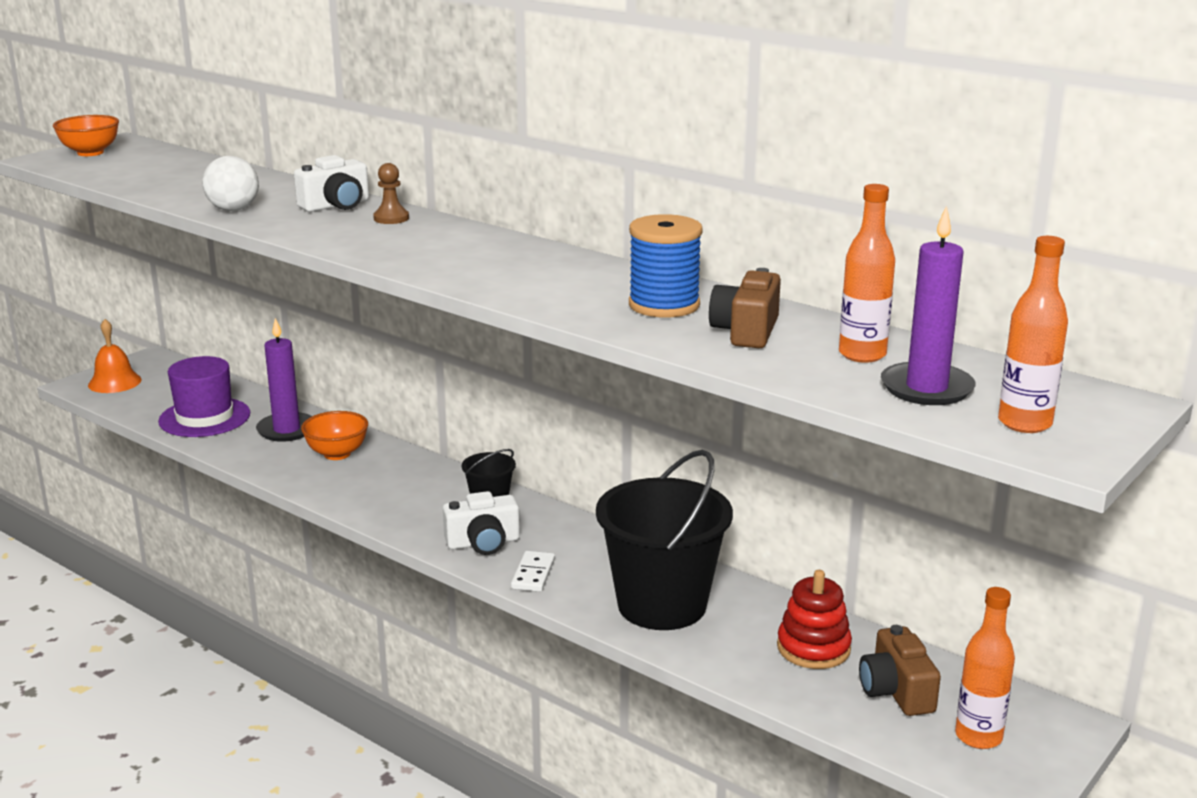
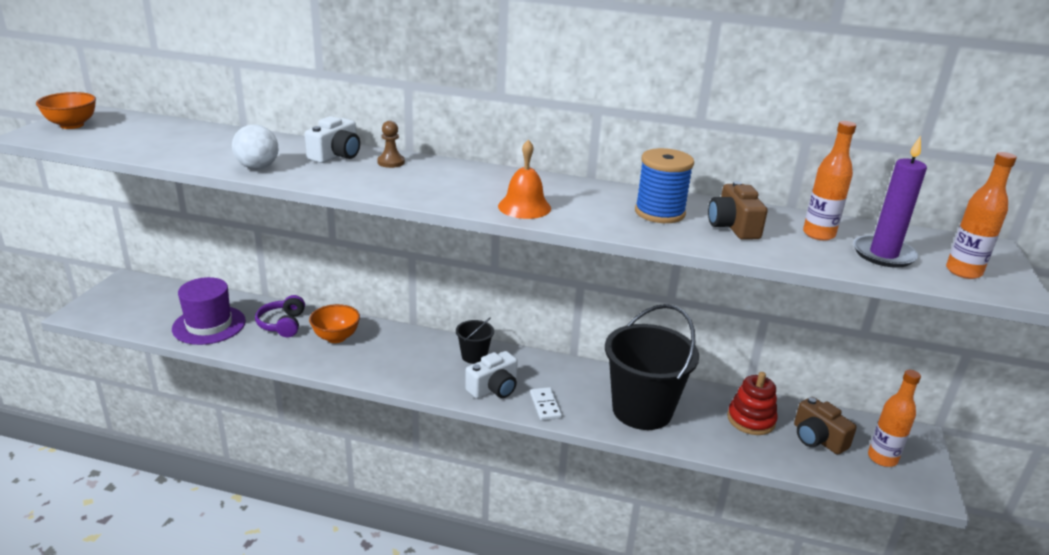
camera: 25 degrees left, 5 degrees up
(114, 382) = (109, 306): orange bell -> orange bell (524, 207)
(286, 430) = (282, 324): purple candle -> purple headphones

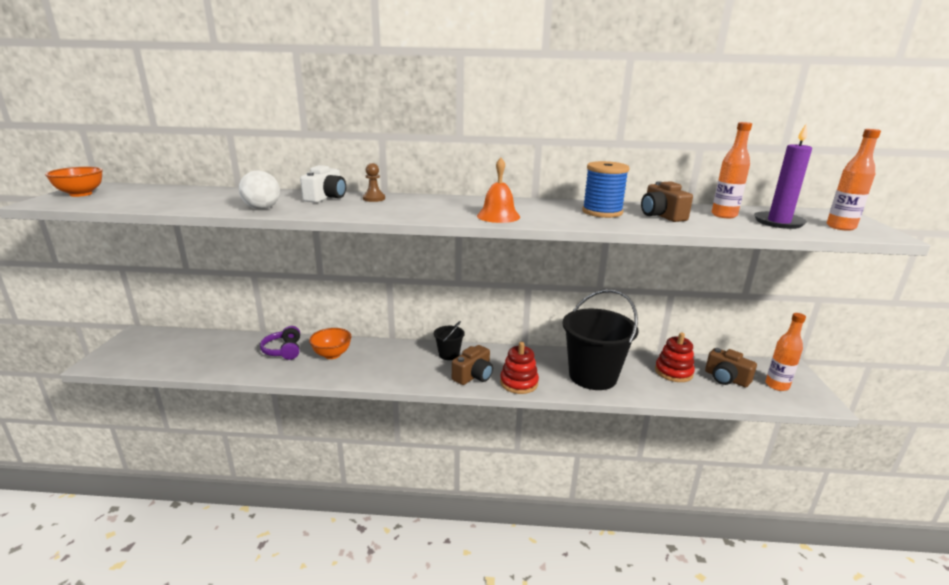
camera: 10 degrees left, 5 degrees down
(209, 325) = (219, 358): purple hat -> none
(494, 388) = (473, 376): white camera -> brown camera
(545, 405) = (519, 383): white domino -> red stacking toy

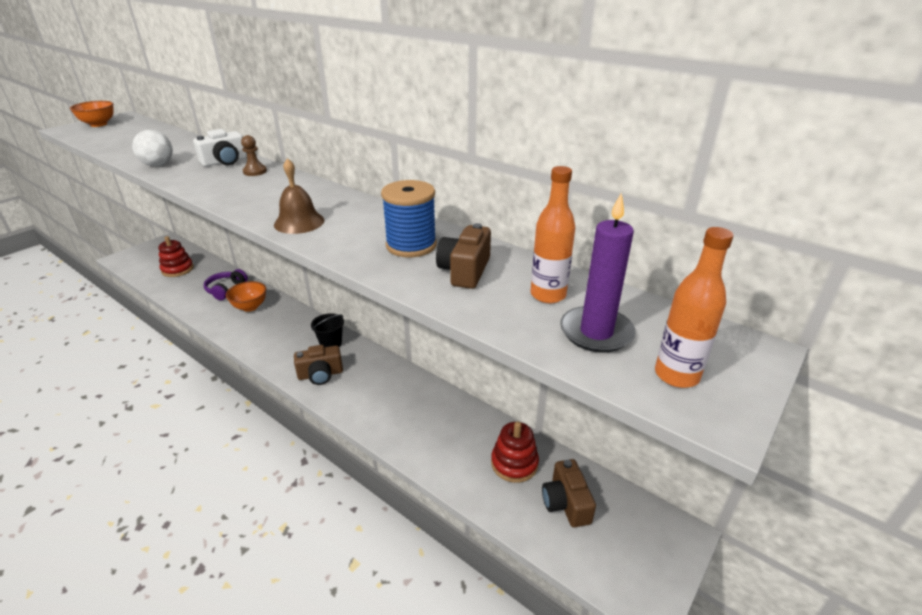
camera: 35 degrees right, 10 degrees up
(498, 216) = (299, 222): orange bell -> brown bell
(519, 383) = (346, 400): red stacking toy -> red stacking toy (177, 269)
(593, 376) = (422, 426): black bucket -> none
(777, 385) = (620, 547): orange bottle -> none

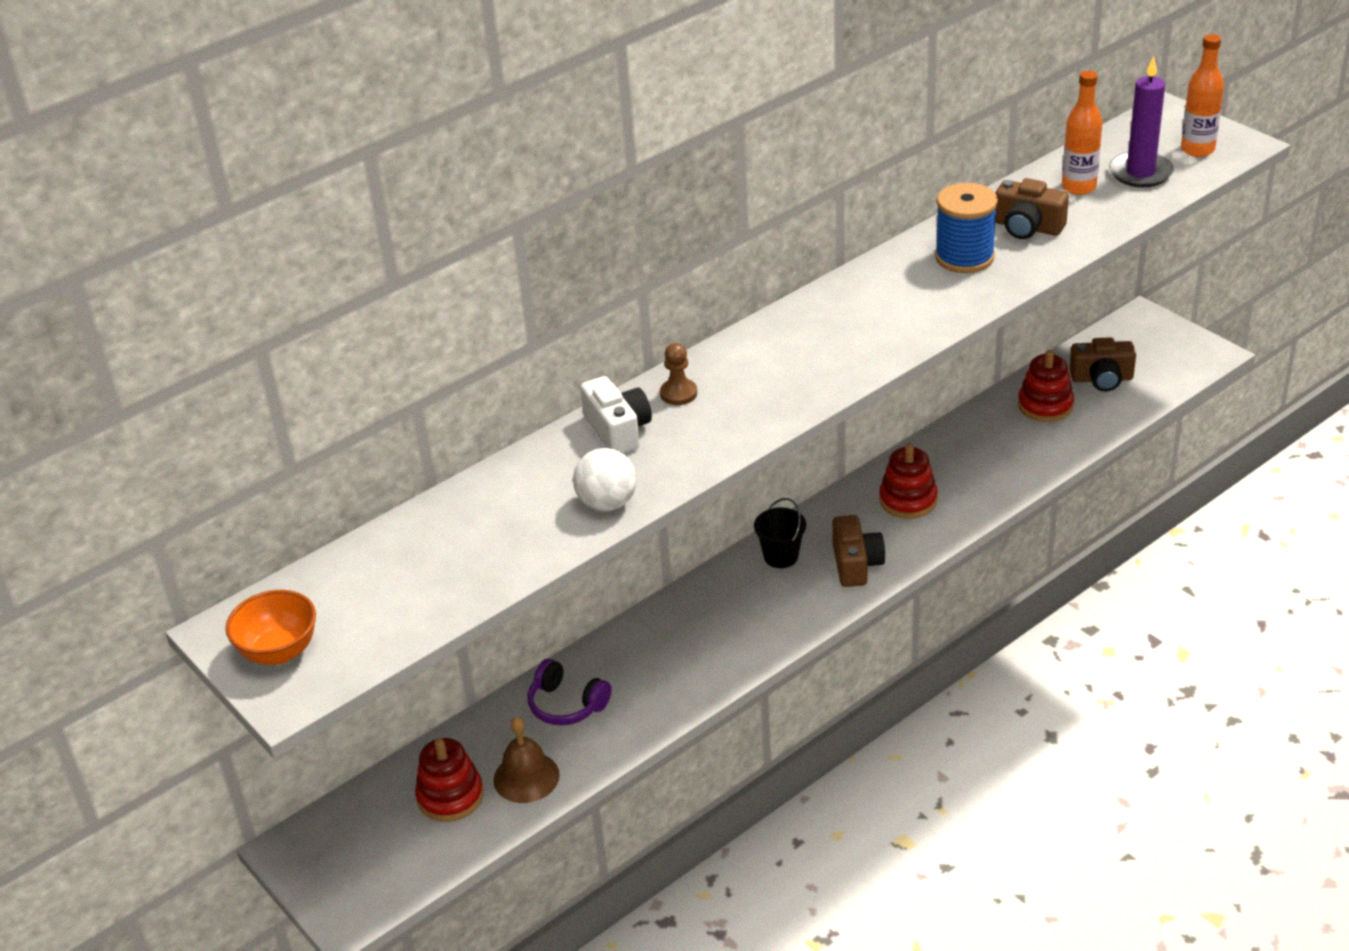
camera: 75 degrees left, 5 degrees up
(250, 307) = (641, 662): orange bowl -> none
(299, 222) = (884, 337): brown bell -> brown bell (526, 777)
(386, 392) = (908, 500): none -> red stacking toy

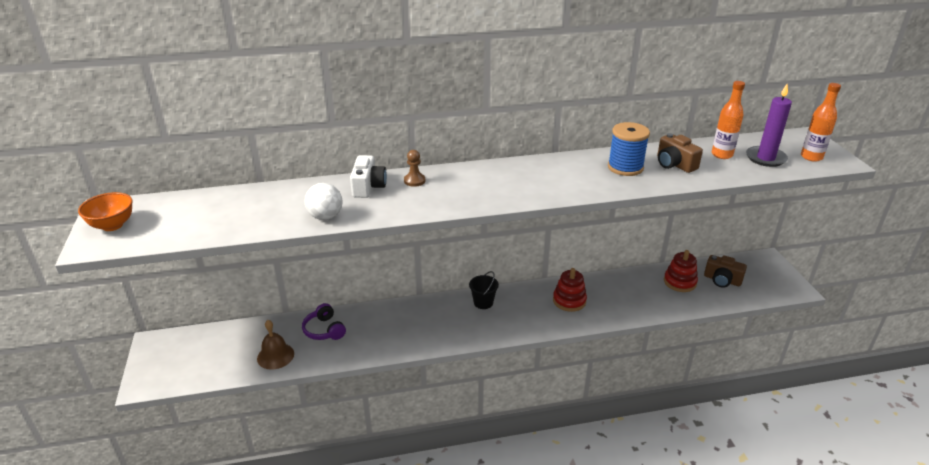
camera: 25 degrees right, 5 degrees down
(450, 796) = (236, 349): red stacking toy -> none
(856, 564) = (517, 321): brown camera -> none

